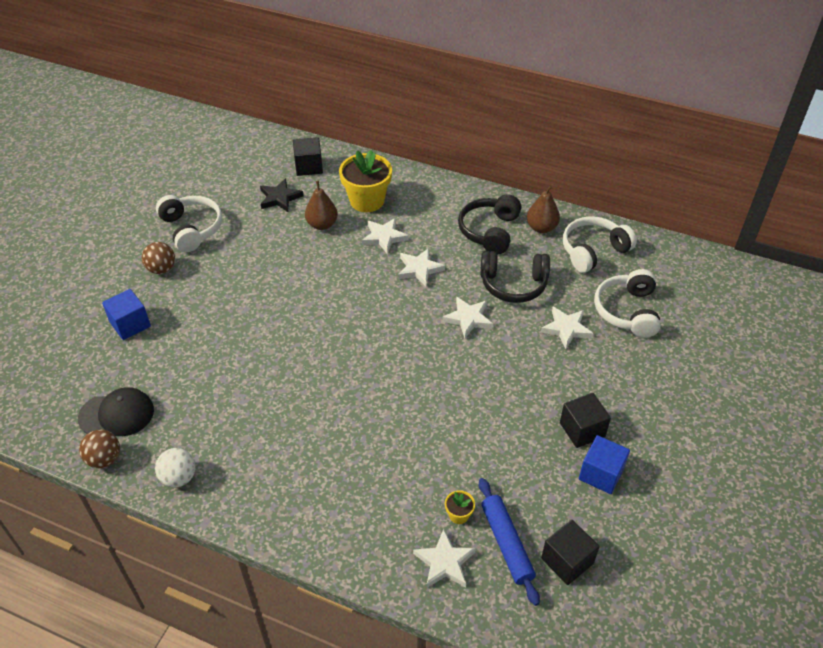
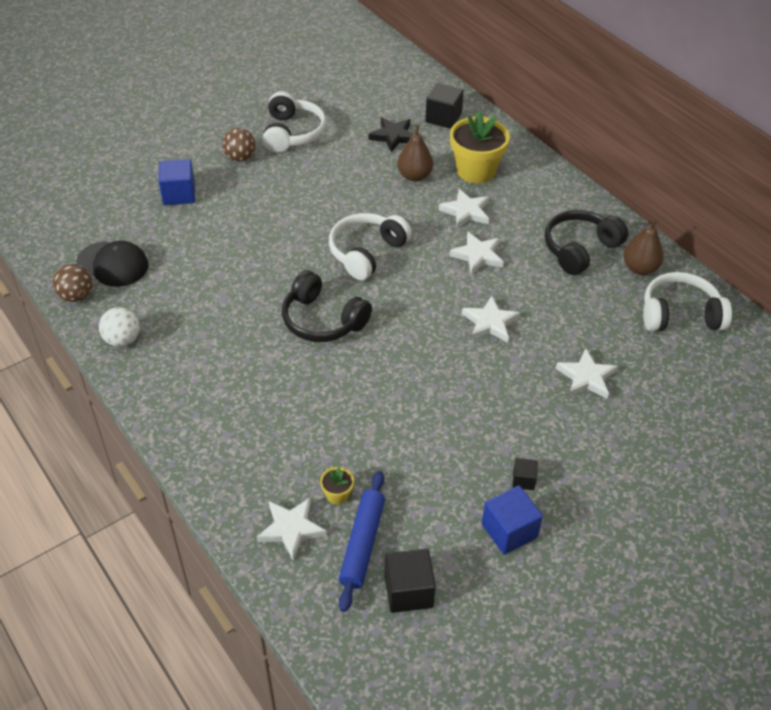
camera: 30 degrees right, 0 degrees up
(513, 284) = (564, 310): black headphones -> black headphones (322, 320)
(582, 430) = (523, 480): black cube -> black cube, size x0.55
(627, 311) = (669, 390): white headphones -> white headphones (366, 252)

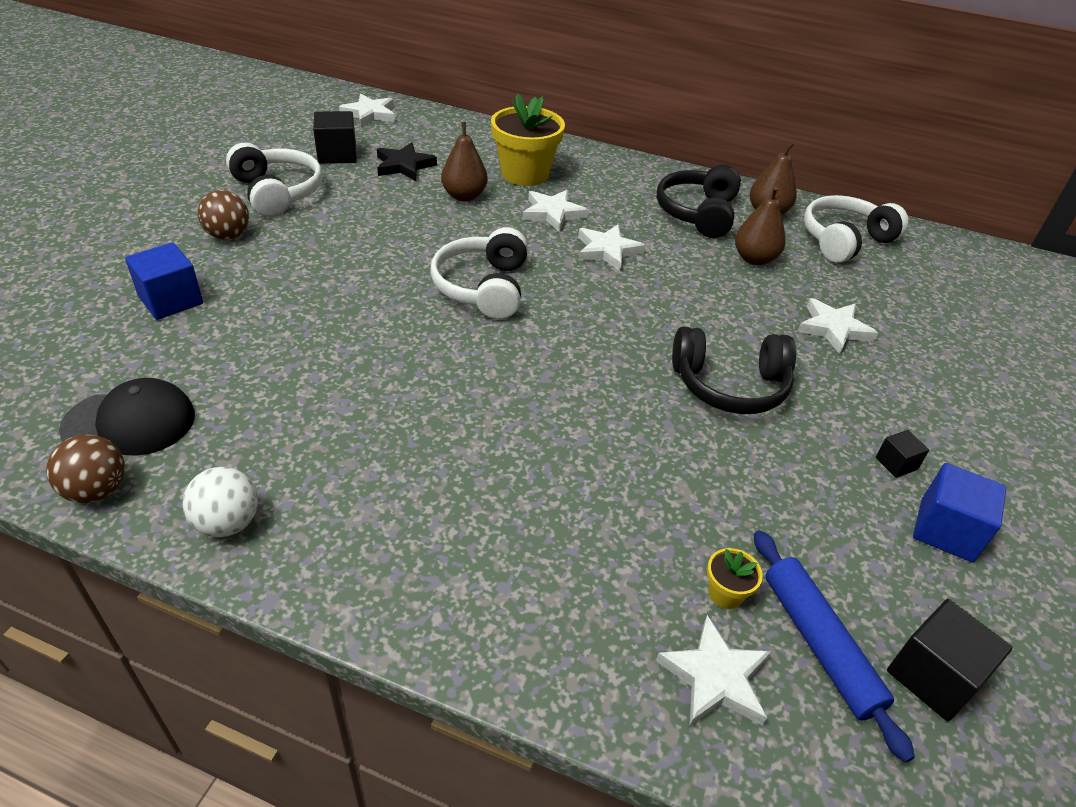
camera: 35 degrees left, 5 degrees down
(322, 320) = (500, 381): black headphones -> black headphones (730, 385)
(443, 118) = (443, 136): black cube -> black cube (337, 154)
(490, 322) = (688, 311): white star -> white star (370, 114)
(584, 302) = (754, 259): none -> brown pear

